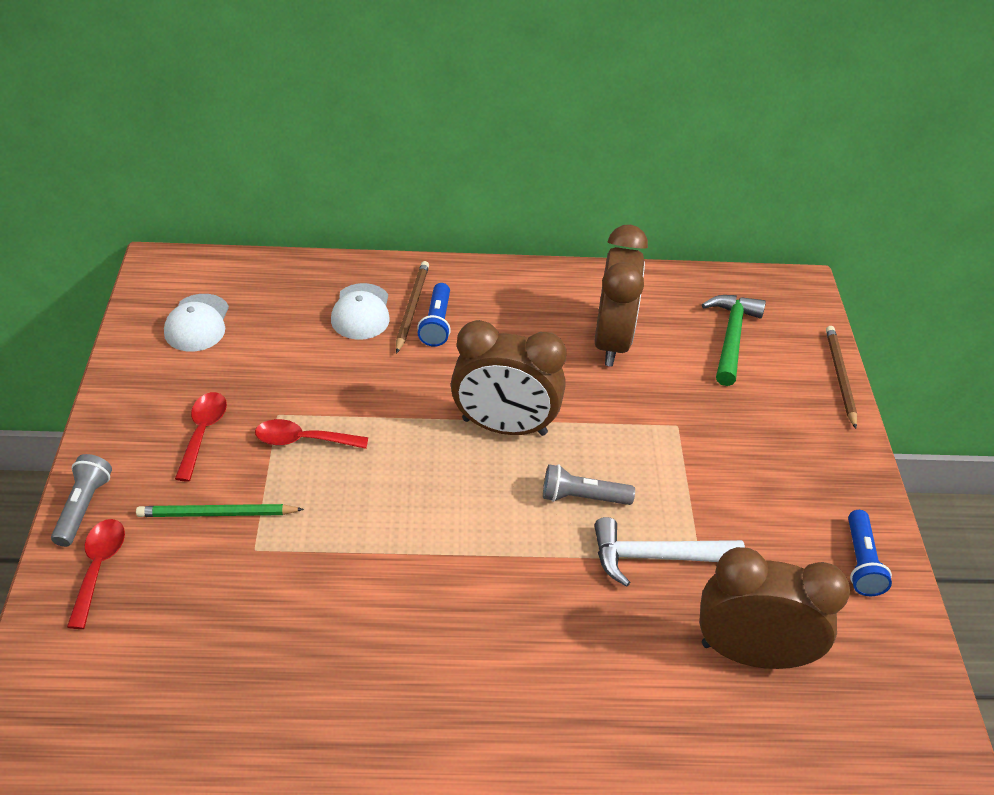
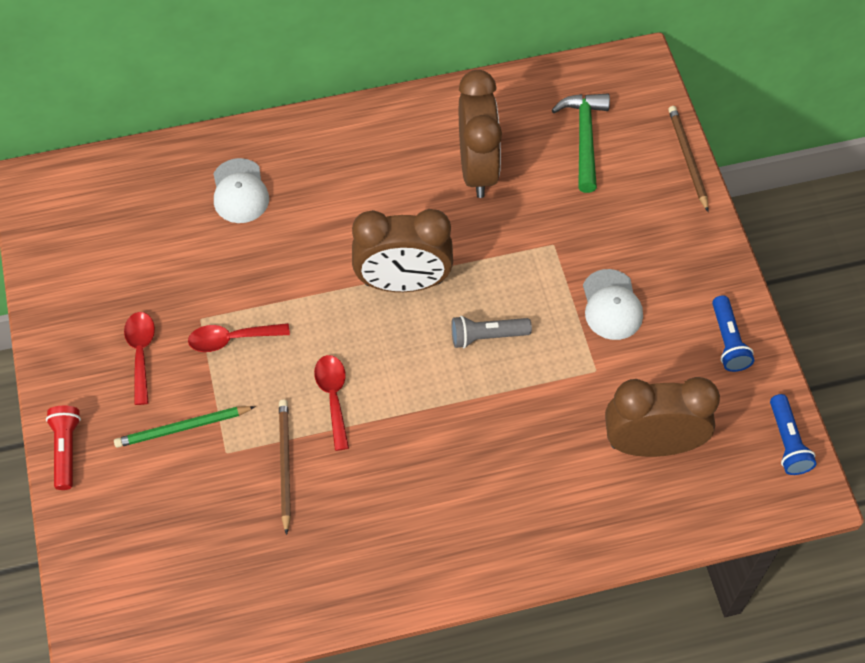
camera: 10 degrees left, 15 degrees up
(83, 507) = (66, 450): grey flashlight -> red flashlight
(98, 567) = (102, 501): red spoon -> red spoon (333, 397)
(197, 323) = (92, 240): white cap -> white cap (611, 305)
(411, 308) = (285, 175): brown pencil -> brown pencil (284, 465)
(436, 323) = (313, 187): blue flashlight -> blue flashlight (787, 442)
(656, 557) = (560, 377): white hammer -> none

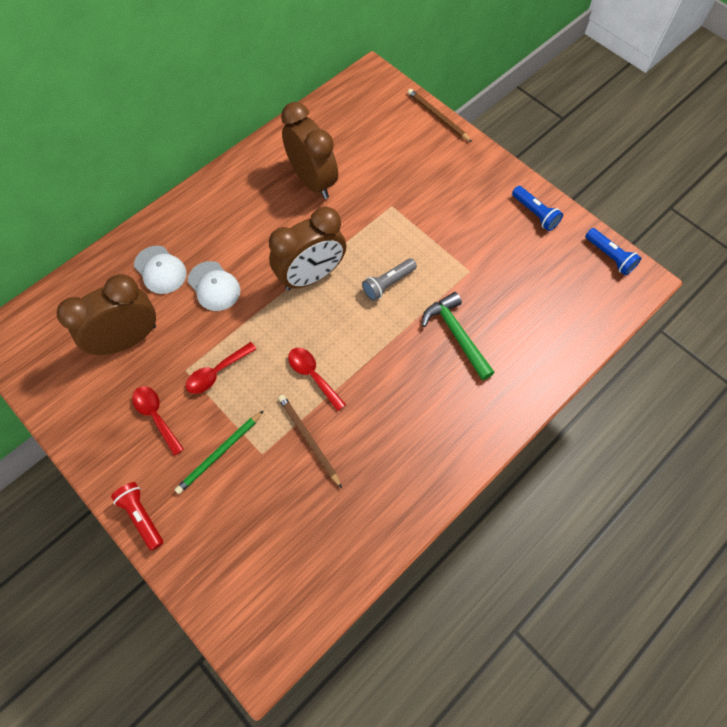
camera: 30 degrees left, 5 degrees up
(584, 138) = (368, 132): green hammer -> green hammer (456, 335)
(611, 305) = (452, 226): white cap -> white cap (214, 286)
(651, 444) = (533, 299): brown clock -> brown clock (128, 339)

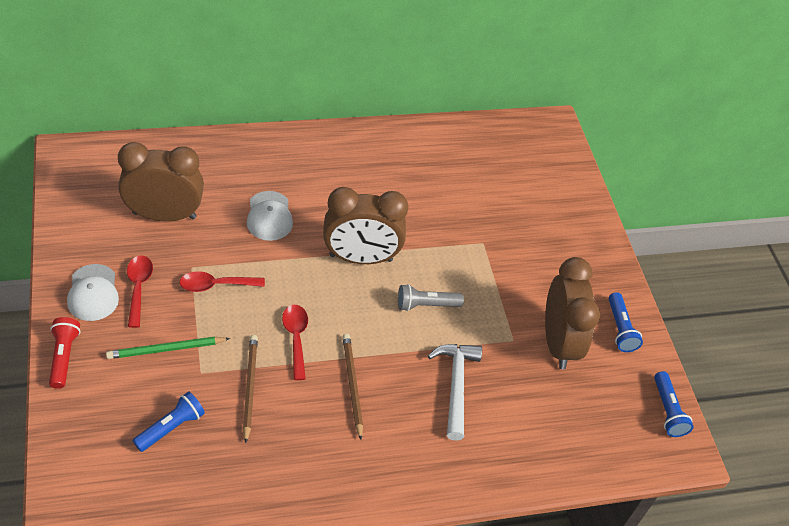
camera: 25 degrees right, 15 degrees down
(160, 270) = (235, 177): white cap -> white cap (93, 293)
(274, 515) = (171, 427): none -> blue flashlight
(313, 181) = (426, 182): brown clock -> brown clock (558, 343)
(438, 117) = (590, 193): brown pencil -> brown pencil (352, 385)
(456, 335) = (455, 386): green hammer -> white hammer

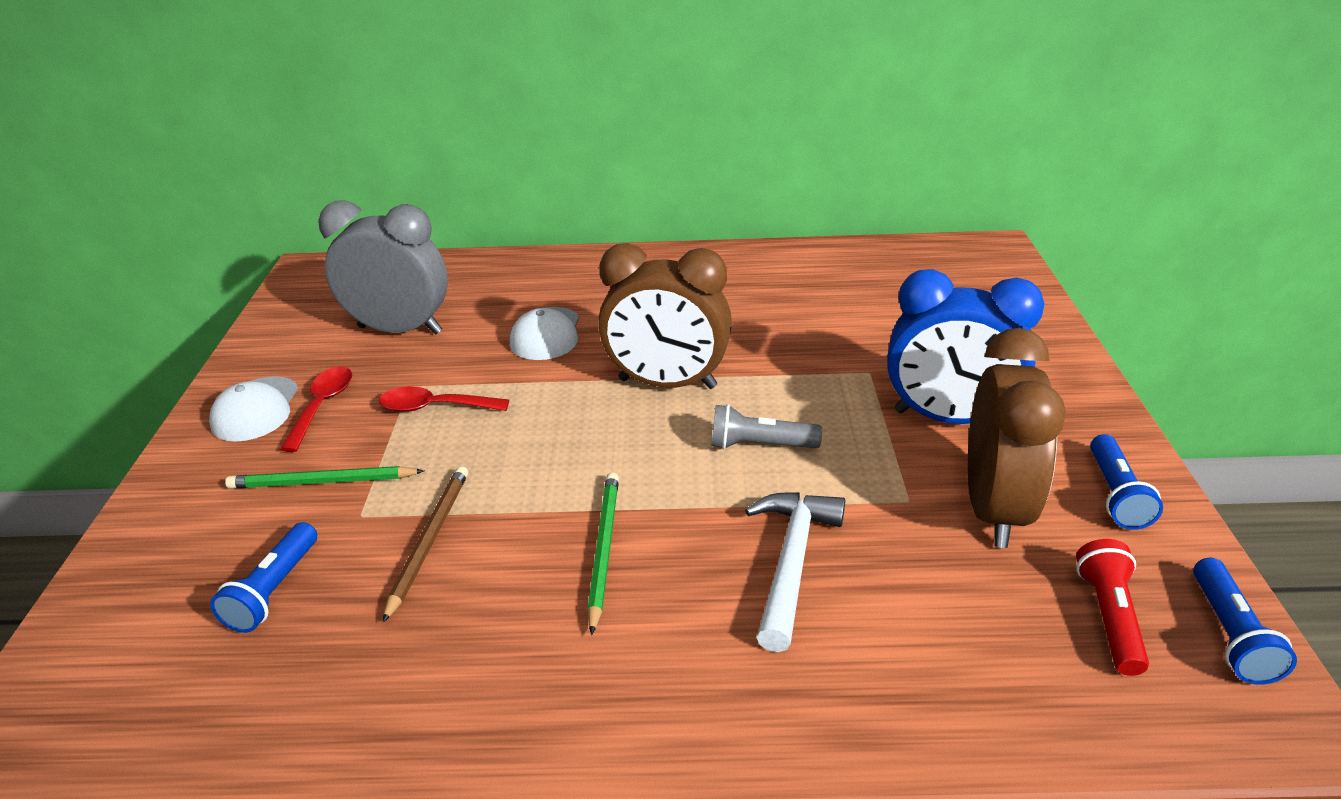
camera: 20 degrees right, 15 degrees down
(64, 357) = (168, 483): red flashlight -> red flashlight (1109, 617)
(164, 215) = (400, 330): brown clock -> grey clock
(171, 427) = (274, 590): blue flashlight -> blue flashlight turned 135 degrees clockwise
(296, 338) = (531, 478): red spoon -> none
(352, 385) = (603, 550): brown pencil -> green pencil
(531, 278) = (948, 418): none -> blue clock

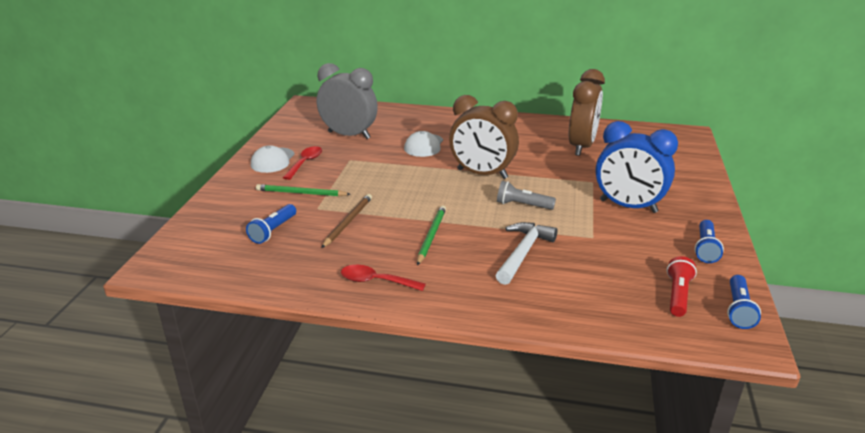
camera: 10 degrees right, 5 degrees down
(435, 407) = (360, 170): red spoon -> red spoon (376, 281)
(994, 509) = (636, 246): brown clock -> brown clock (581, 146)

